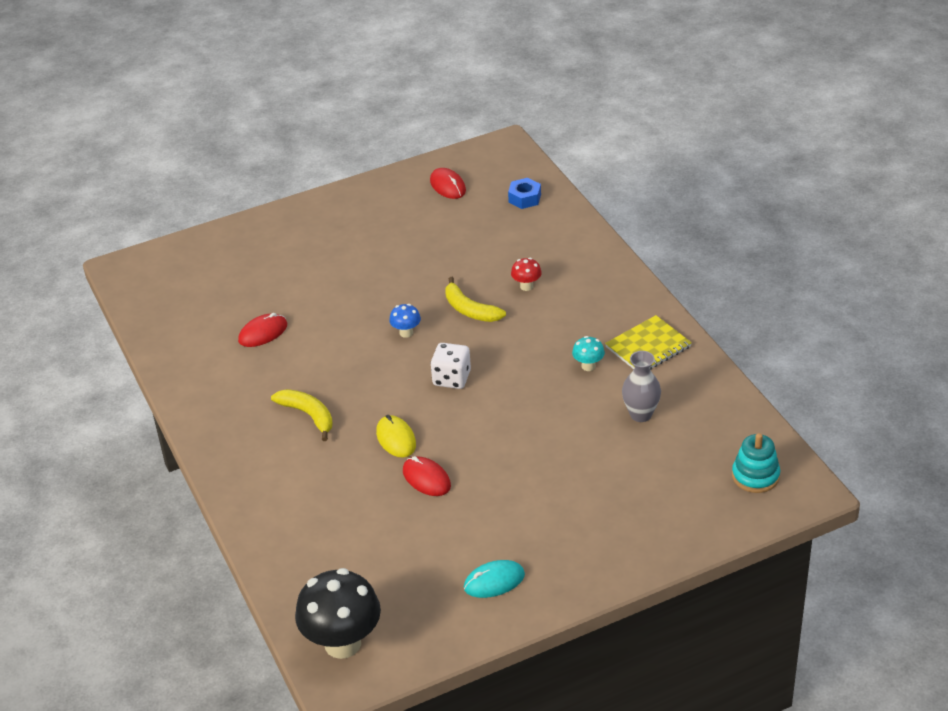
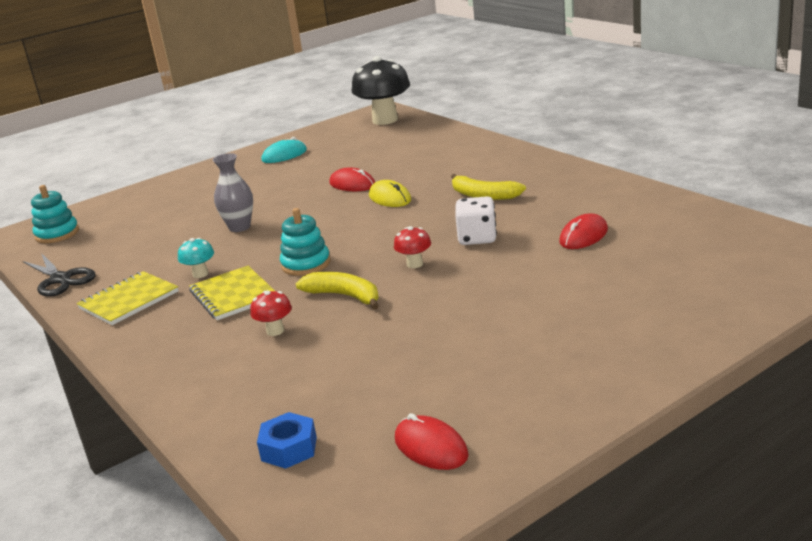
camera: 170 degrees right, 15 degrees down
(406, 333) = (414, 264): blue mushroom -> red mushroom
(451, 378) = (349, 241): white dice -> white dice (477, 238)
(494, 356) = (306, 264): none -> turquoise stacking toy
(558, 332) = (233, 295): none -> yellow notebook
(641, 414) = (151, 251): grey vase -> grey vase (239, 227)
(722, 392) = (60, 279): none -> black scissors

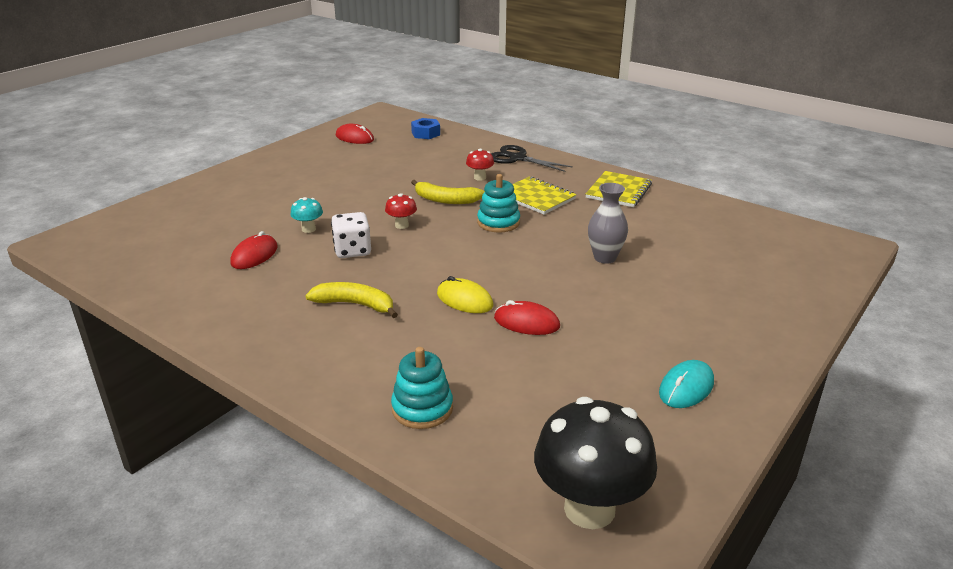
camera: 160 degrees right, 5 degrees up
(57, 234) = (802, 246): turquoise stacking toy -> turquoise stacking toy (422, 408)
(60, 279) = (708, 204): black scissors -> black scissors (517, 158)
(200, 274) = (585, 212): turquoise mushroom -> turquoise mushroom (308, 229)

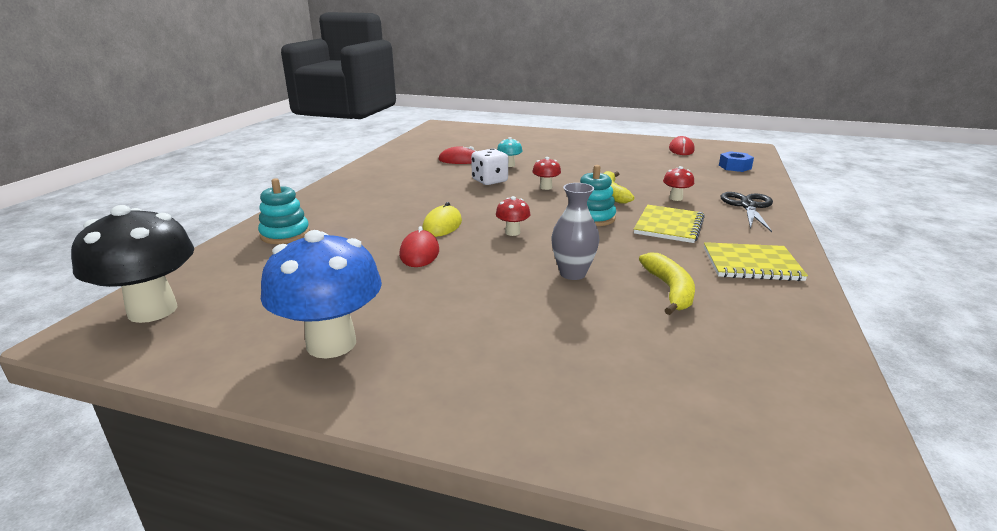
camera: 70 degrees right, 5 degrees down
(355, 304) = (413, 194): yellow banana -> yellow banana (669, 290)
(507, 266) = (512, 232): none -> red mushroom
(686, 387) = (331, 343): turquoise mouse -> blue mushroom

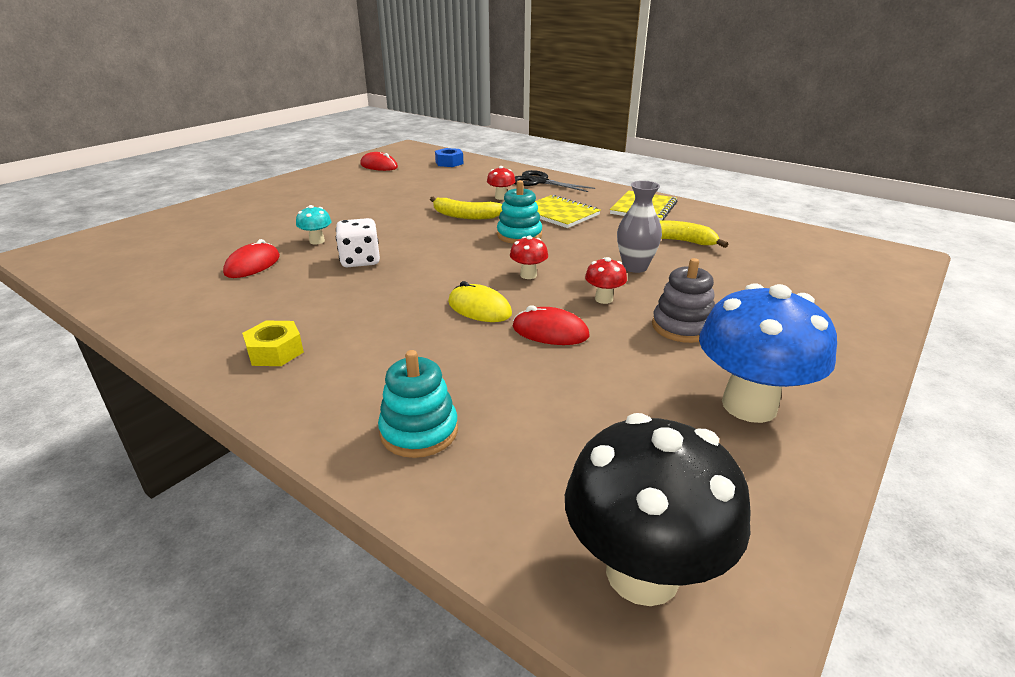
camera: 70 degrees left, 5 degrees up
(359, 188) = (275, 352): none -> yellow nut
(458, 306) = (682, 327): none -> grey stacking toy
(546, 187) = (416, 238): red mushroom -> red mushroom (604, 299)

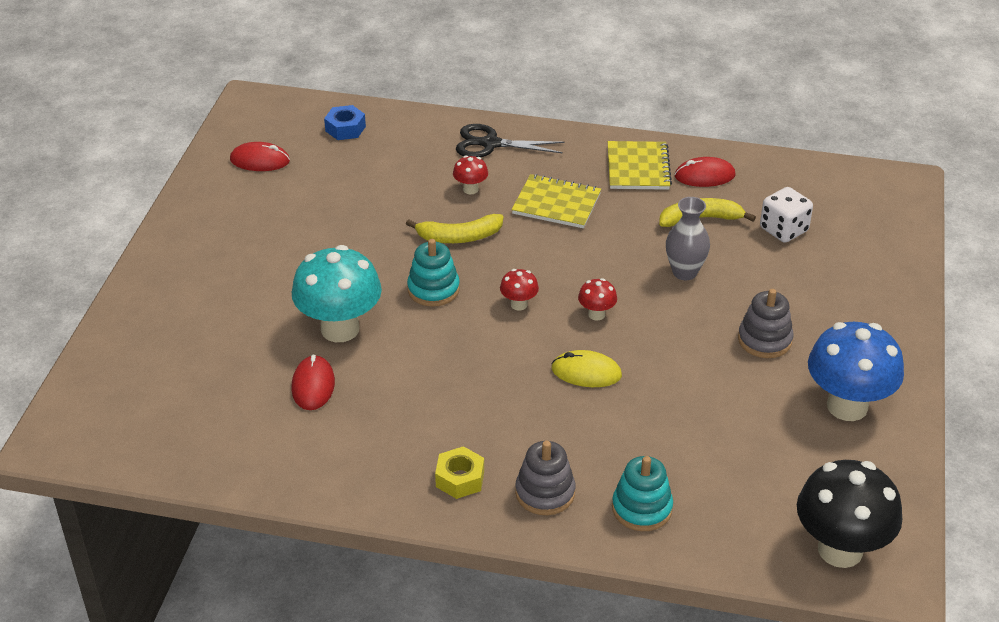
camera: 25 degrees left, 10 degrees up
(317, 241) = (340, 329): turquoise mushroom -> turquoise mushroom, size x2.24
(336, 386) = (545, 493): none -> grey stacking toy
(360, 261) = (417, 344): white dice -> white dice (783, 230)
(519, 235) = (543, 255): turquoise stacking toy -> turquoise stacking toy (433, 289)
(550, 331) = (665, 380): red mouse -> red mouse (704, 176)
(604, 299) = (683, 326): red mushroom -> red mushroom (519, 304)

